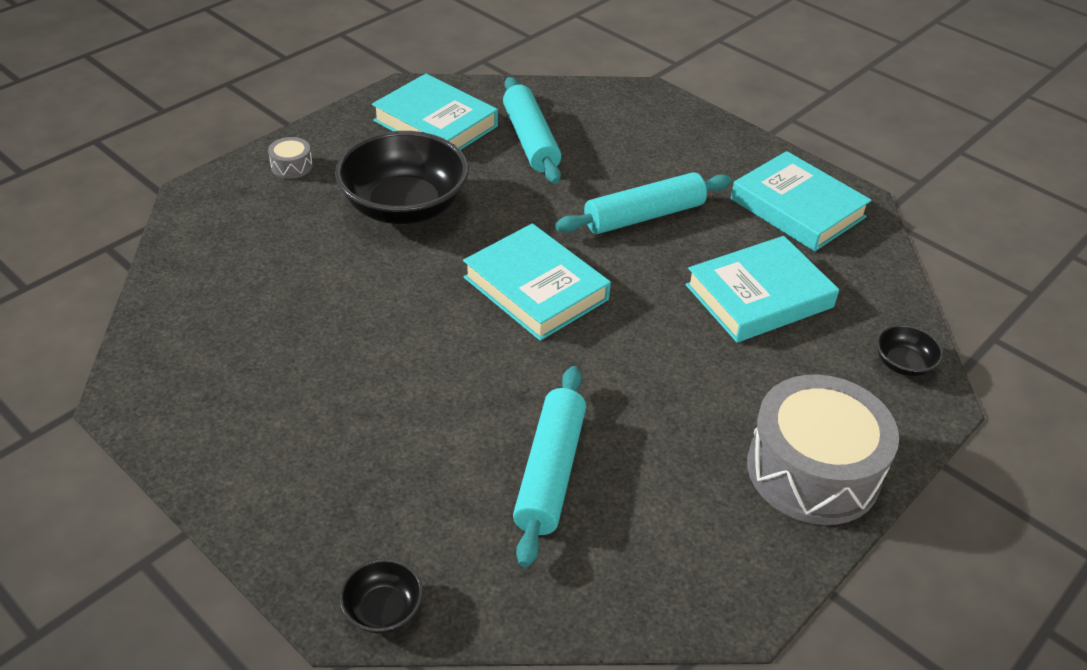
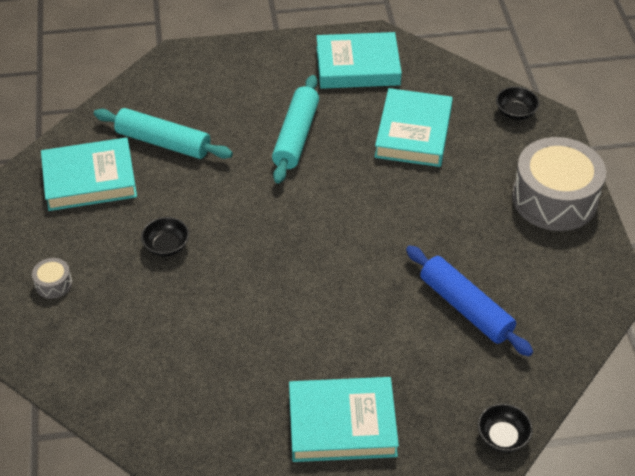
camera: 50 degrees left, 5 degrees up
(405, 207) = (166, 246): black bowl -> black bowl, size x0.44
(535, 288) = (312, 226): turquoise book -> turquoise book (342, 424)
(550, 472) = (466, 307): turquoise rolling pin -> blue rolling pin

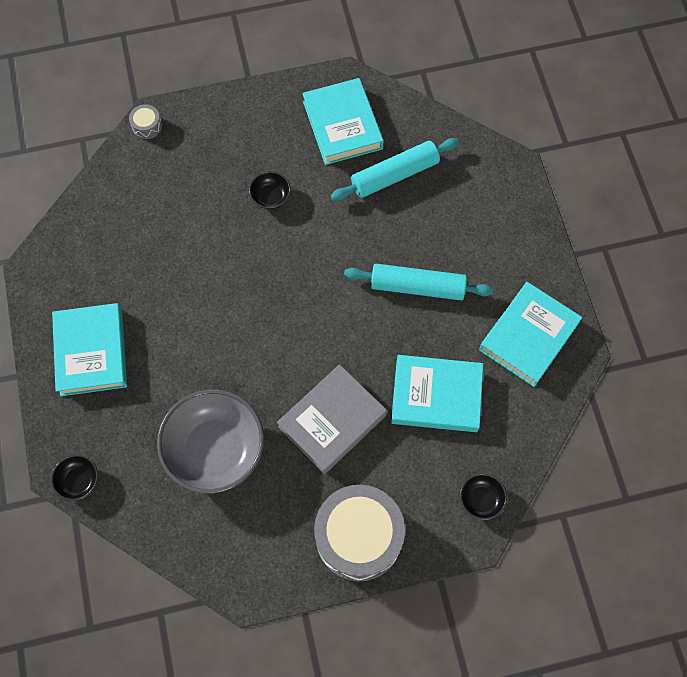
camera: 85 degrees right, 20 degrees up
(53, 284) = (224, 121): grey drum -> grey drum (147, 126)
(163, 143) = (394, 175): turquoise rolling pin -> turquoise rolling pin turned 45 degrees clockwise
(357, 66) = (528, 336): turquoise book -> turquoise book turned 45 degrees clockwise
(436, 210) = (332, 421): none -> grey book
(466, 307) = (215, 449): blue rolling pin -> grey bowl

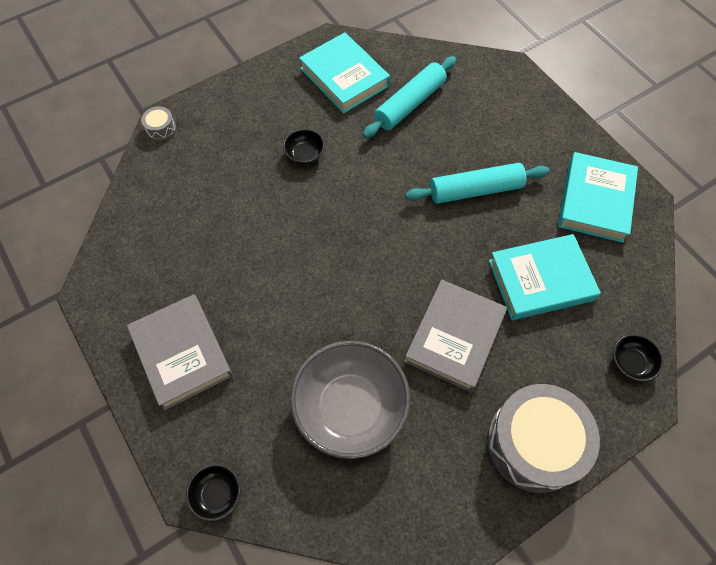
camera: 20 degrees left, 5 degrees down
(91, 352) = (182, 353): turquoise book -> grey book

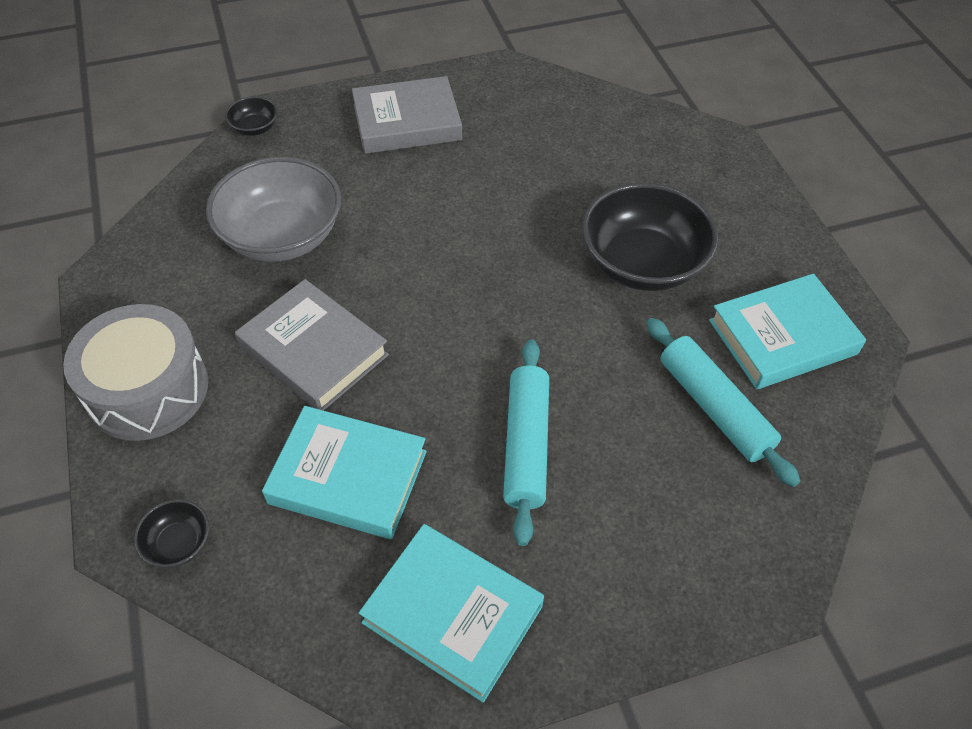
camera: 105 degrees right, 10 degrees down
(161, 128) = (715, 138): grey drum -> none
(305, 154) = (642, 263): black bowl -> black bowl, size x2.26
(540, 280) = (348, 477): turquoise book -> turquoise book turned 75 degrees counterclockwise

